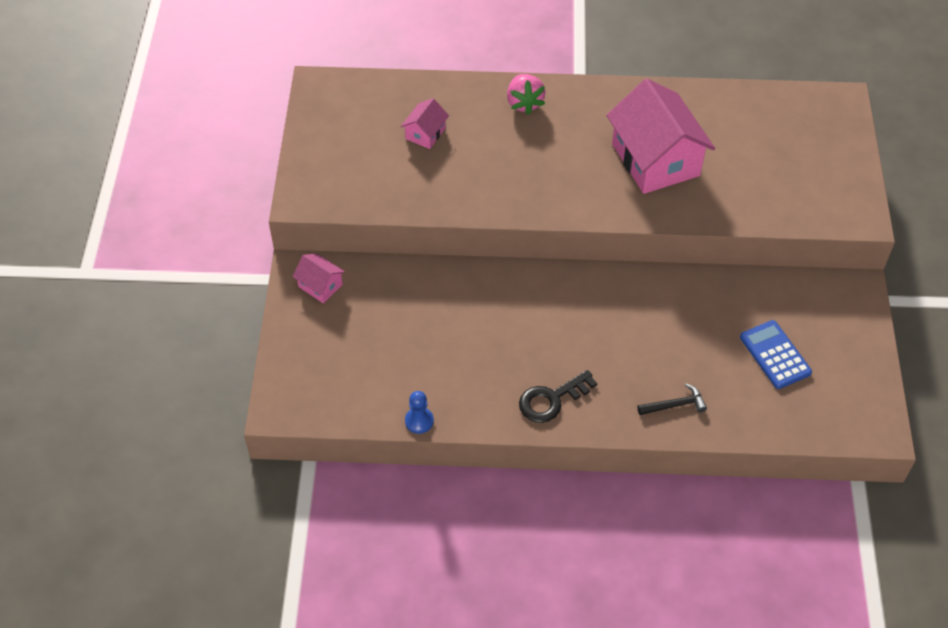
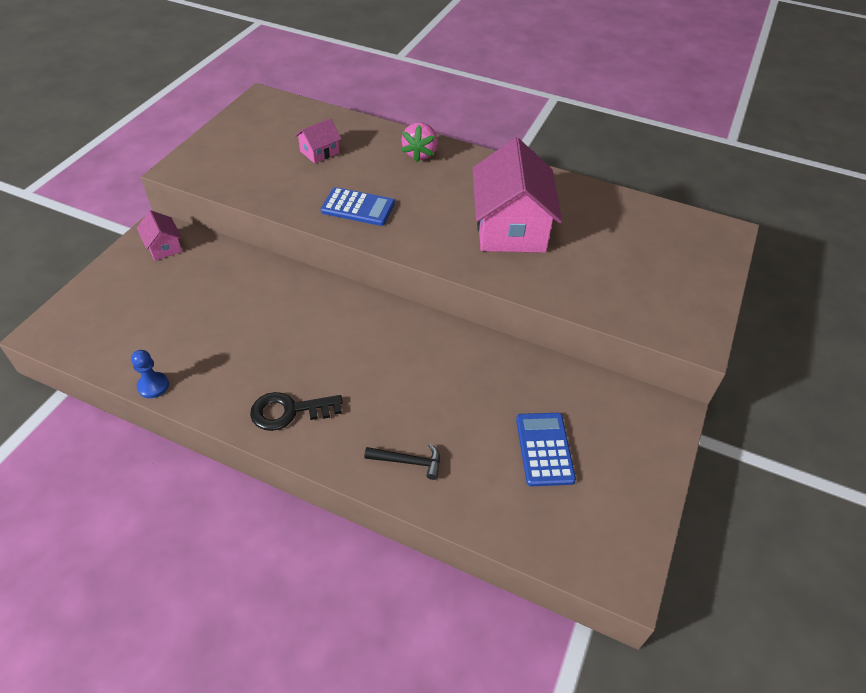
camera: 20 degrees right, 5 degrees down
(505, 185) = (358, 207): none -> blue calculator

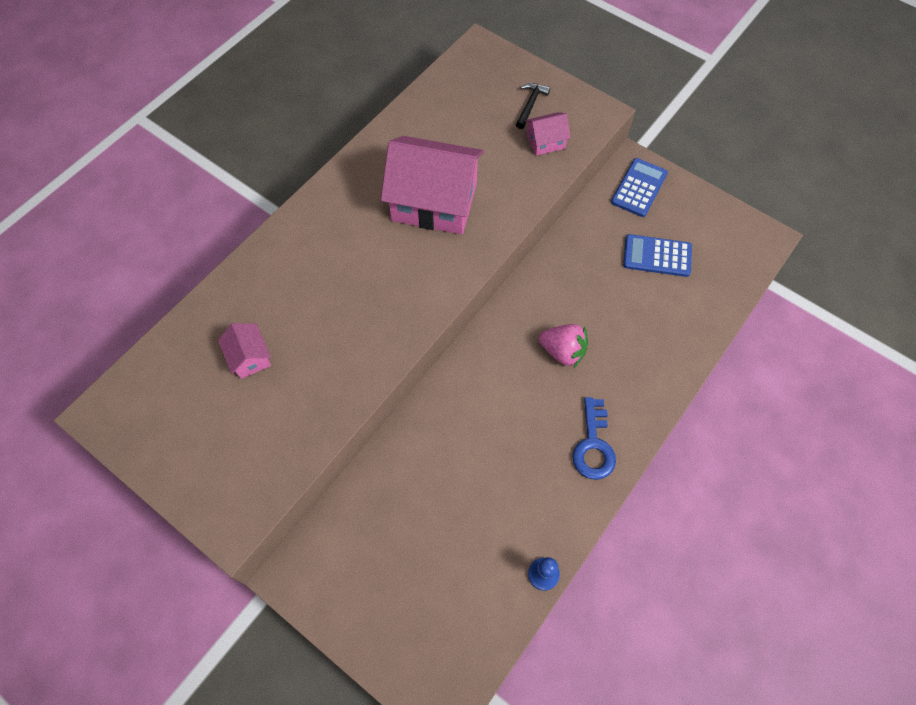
camera: 75 degrees left, 15 degrees up
(164, 246) = (325, 567): pink house -> pink house (545, 141)
(289, 411) = (593, 445): black key -> blue key
(358, 207) = (366, 331): blue calculator -> blue calculator (639, 188)
(408, 462) = (658, 356): black hammer -> black hammer (530, 105)
(420, 154) = (288, 255): pink strawberry -> pink strawberry (562, 351)

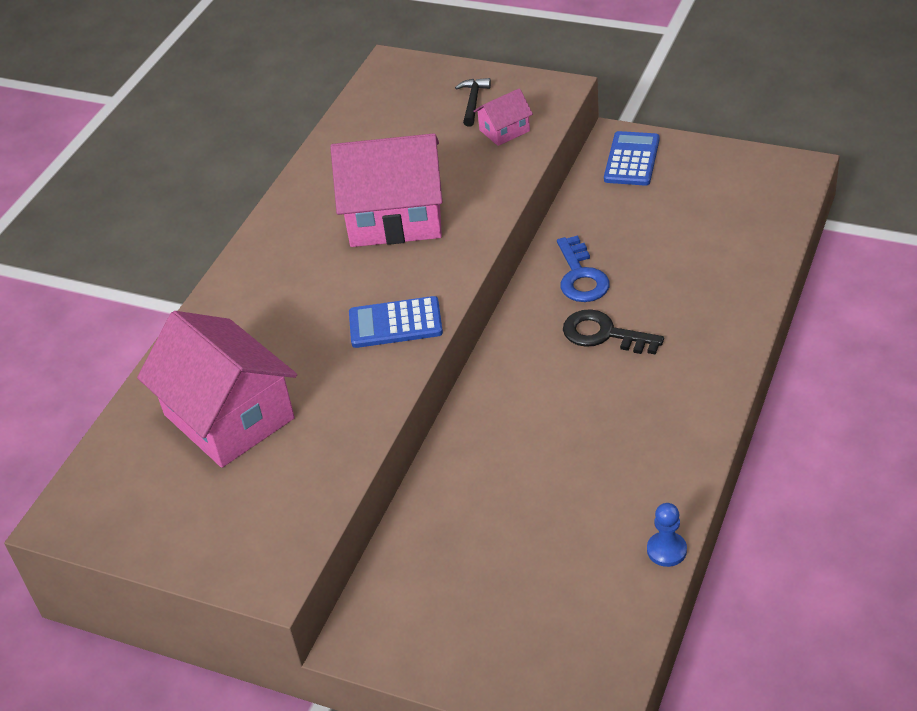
camera: 10 degrees left, 20 degrees down
(249, 357) = (229, 416): pink house -> pink house, size x2.21
(562, 351) = (603, 334): pink strawberry -> black key
(593, 445) = (676, 412): blue key -> blue key (581, 276)
(657, 256) = (679, 217): blue calculator -> blue calculator (395, 323)

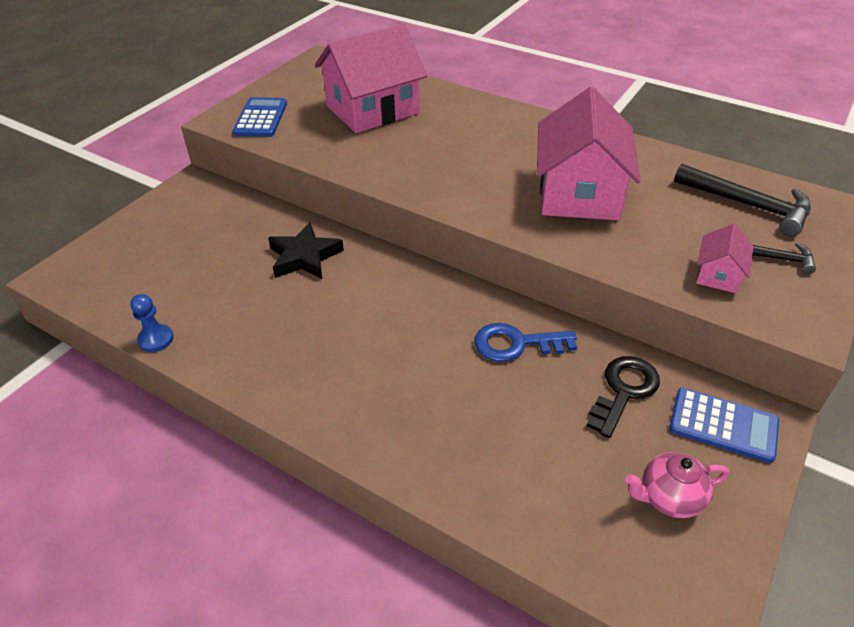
camera: 95 degrees right, 0 degrees up
(395, 115) = (748, 205): none -> black hammer
(395, 323) = (436, 182): blue calculator -> blue calculator (261, 118)
(493, 463) = (304, 257): none -> black star
(504, 130) = (718, 275): pink house -> pink house turned 45 degrees clockwise
(603, 334) = (426, 346): black key -> black key (624, 391)
(711, 183) = (669, 498): none -> pink teapot

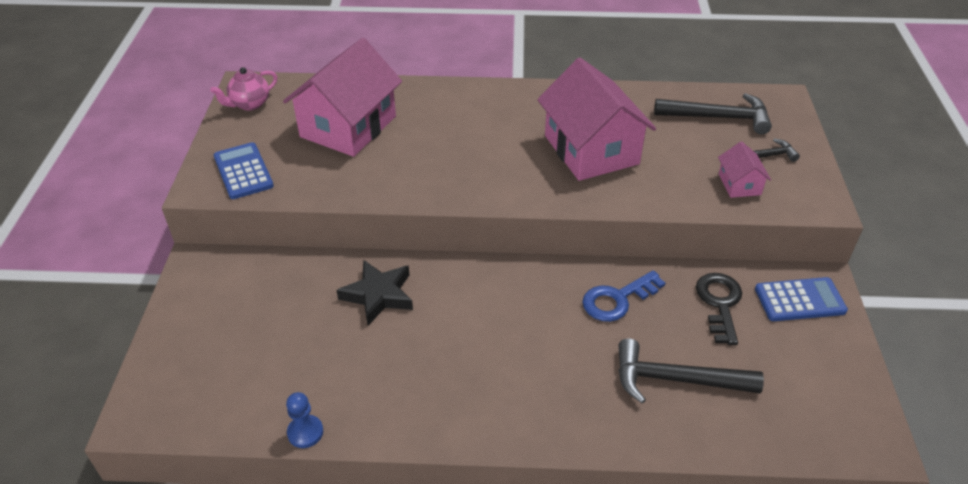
camera: 30 degrees left, 0 degrees up
(514, 442) = (675, 379): none -> black hammer
(669, 498) = (803, 370): pink teapot -> pink teapot (250, 104)

